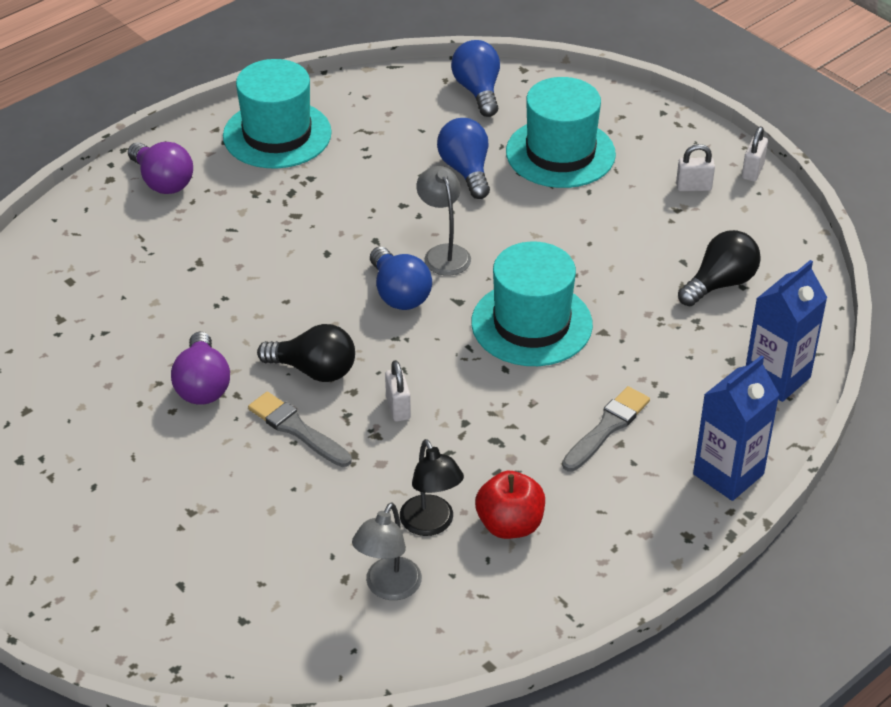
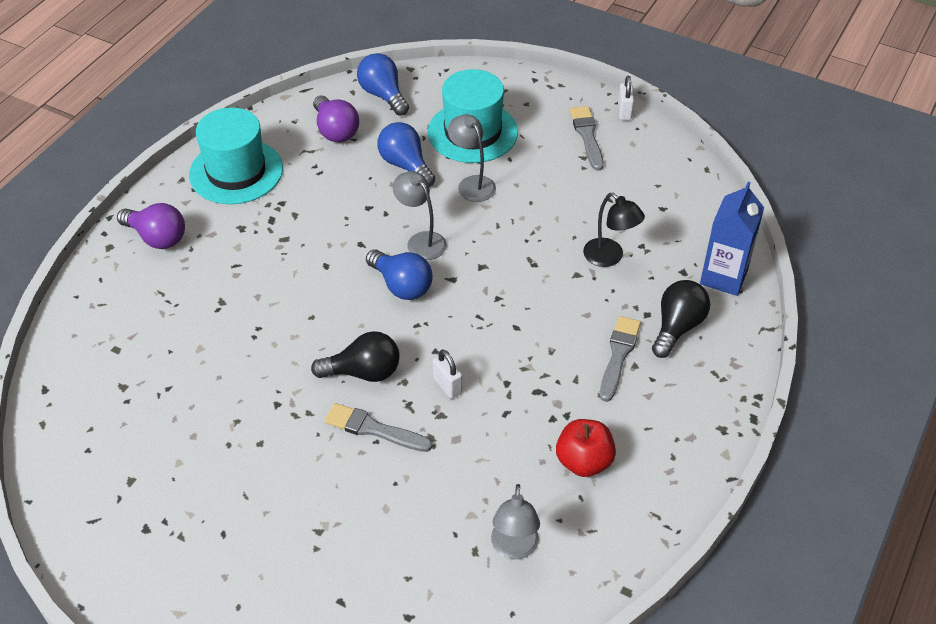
camera: 20 degrees left, 5 degrees up
(202, 385) = (276, 412): purple light bulb -> purple light bulb (335, 131)
(431, 524) = (522, 481): black lamp -> black lamp (609, 257)
(531, 207) = (472, 183): none -> grey lamp
(531, 324) = (519, 283): turquoise hat -> none
(693, 187) = (587, 136): white padlock -> grey brush
(720, 283) = (645, 210): black light bulb -> black light bulb (677, 327)
(728, 474) = (727, 368): blue carton -> none

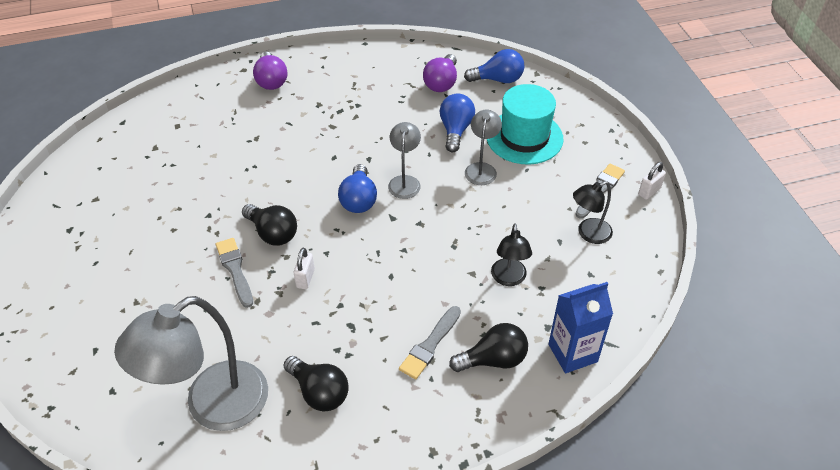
camera: 45 degrees right, 0 degrees up
(236, 171) = (357, 71): turquoise hat -> none
(383, 95) = (498, 79): blue light bulb -> blue light bulb turned 75 degrees clockwise
(514, 548) = (212, 406): grey lamp -> grey lamp, size x2.00
(584, 462) = (319, 392): red apple -> black light bulb
(618, 355) = (430, 345): grey brush -> grey brush turned 150 degrees clockwise
(622, 177) = (588, 234): none -> black lamp

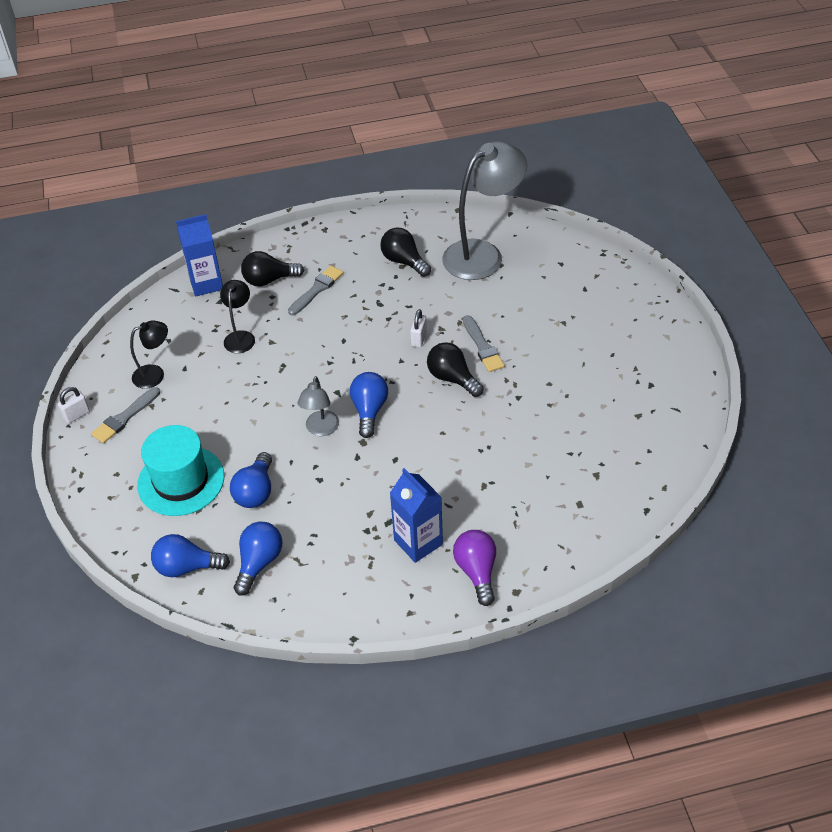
camera: 175 degrees left, 0 degrees up
(315, 97) = (418, 542): none -> blue carton
(441, 83) = (259, 562): purple light bulb -> blue light bulb
(481, 169) = (238, 443): grey lamp -> none

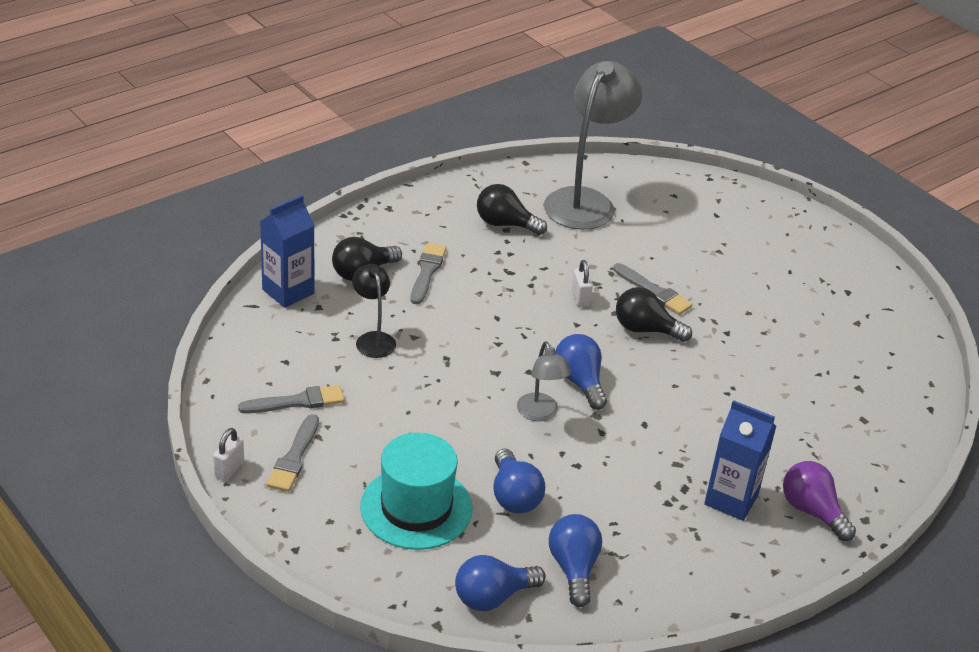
camera: 30 degrees left, 10 degrees down
(155, 374) = (297, 402): black lamp -> grey brush

